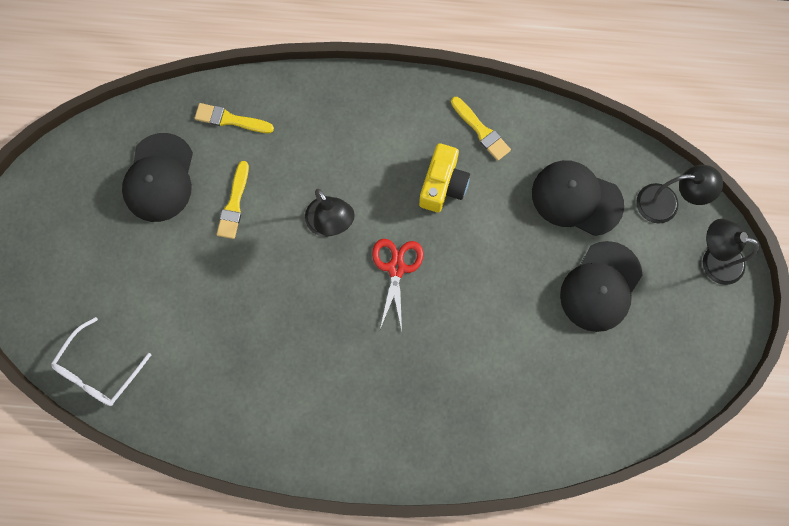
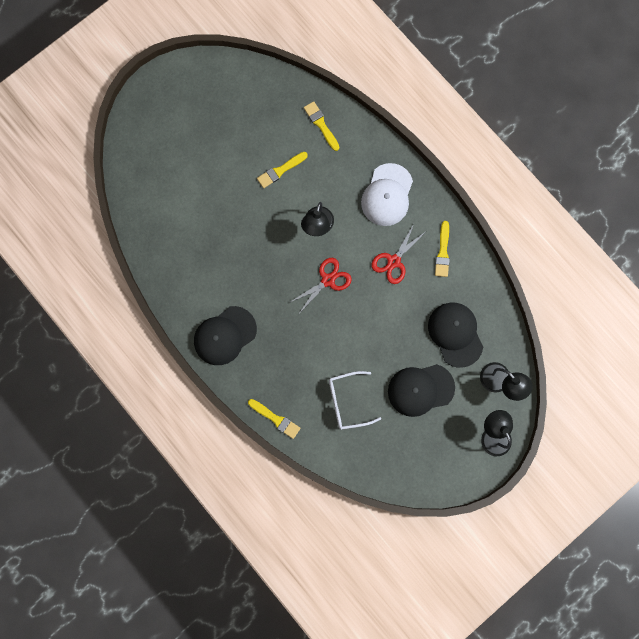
camera: 45 degrees right, 5 degrees up
(98, 370) = (138, 191): white glasses -> white glasses (347, 401)
(159, 178) = (257, 122): black cap -> black cap (225, 335)
(369, 127) = (387, 195): none -> white cap
(443, 185) = (394, 261): yellow camera -> red scissors
(489, 465) = (276, 419): none -> yellow brush

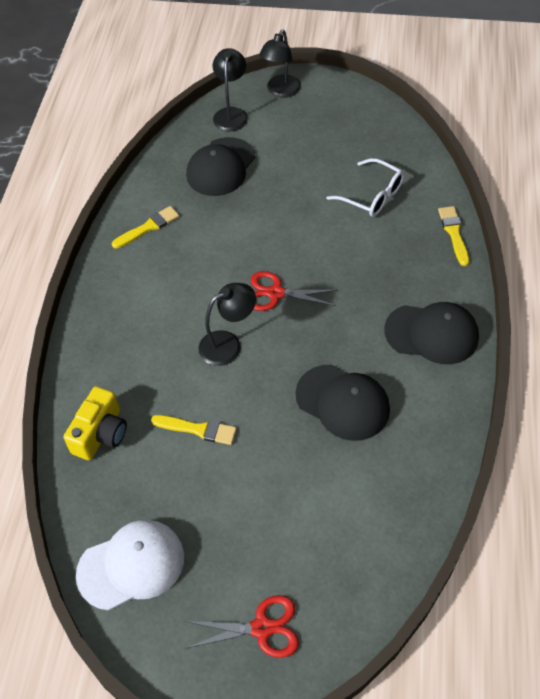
camera: 130 degrees left, 25 degrees down
(321, 124) = (101, 434): yellow brush -> yellow camera
(387, 195) = (130, 311): white cap -> white cap (131, 565)
(394, 261) = (198, 256): red scissors -> red scissors (262, 628)
(420, 389) = (299, 156): black cap -> black cap (343, 402)

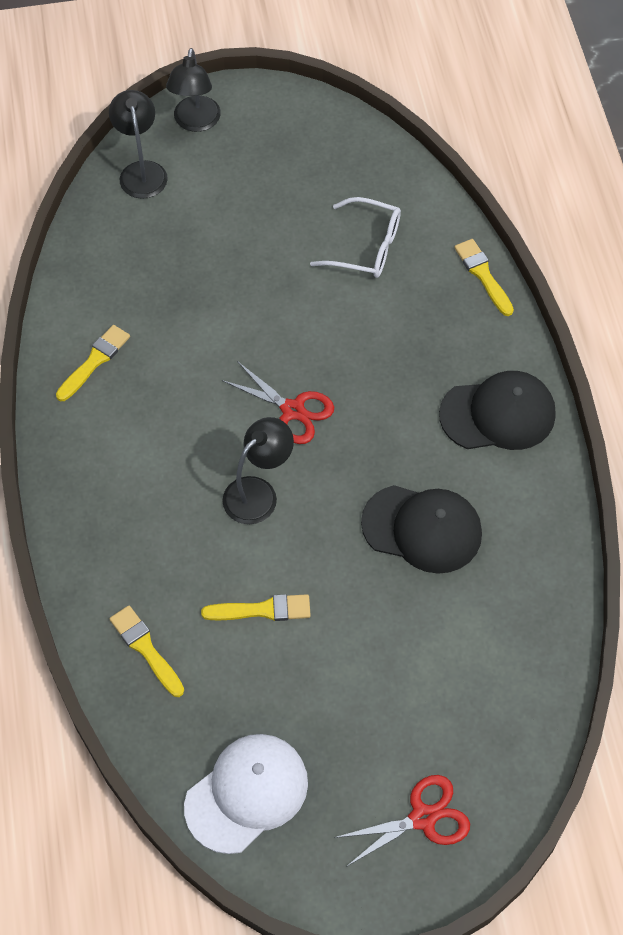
camera: 20 degrees left, 5 degrees up
(101, 434) = (145, 649): yellow camera -> yellow brush
(221, 167) = (157, 253): black cap -> none
(276, 293) = (292, 410): red scissors -> red scissors turned 135 degrees counterclockwise

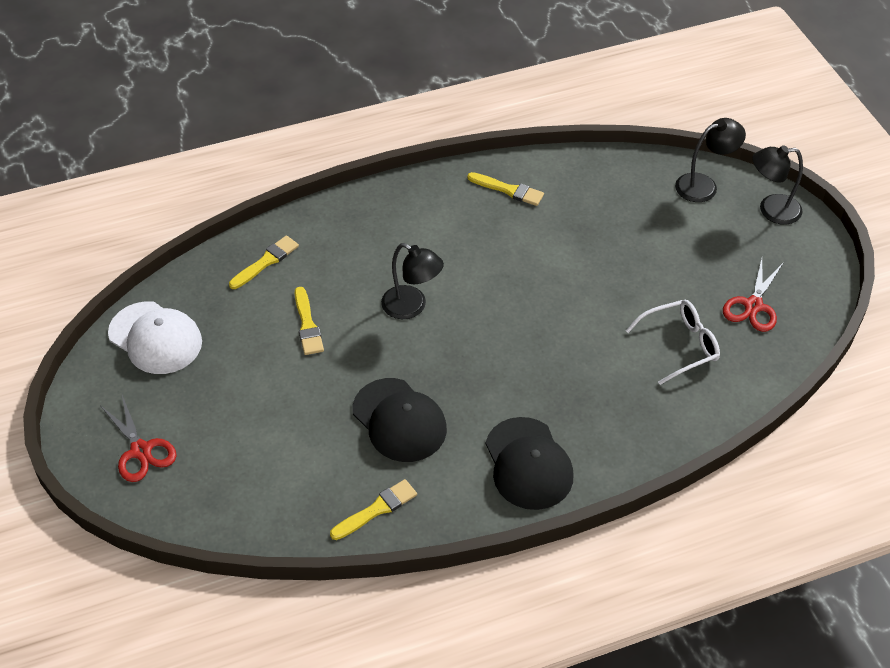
camera: 80 degrees right, 10 degrees down
(292, 410) = (495, 317): red scissors -> red scissors (753, 305)
(366, 247) = (680, 345): white glasses -> white glasses turned 120 degrees counterclockwise
(422, 529) = (399, 420): black cap -> black cap turned 45 degrees counterclockwise
(483, 275) = (680, 436): yellow brush -> yellow brush (377, 509)

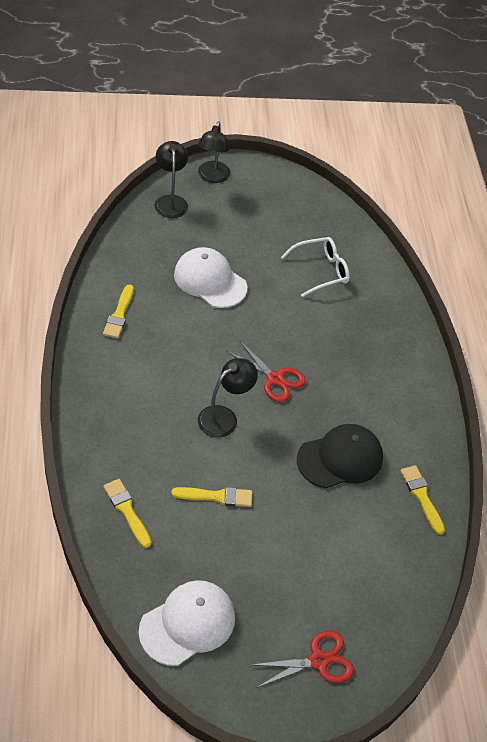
camera: 80 degrees left, 0 degrees up
(508, 190) = (119, 314): yellow brush -> yellow brush turned 150 degrees clockwise
(528, 464) = (402, 391): black cap -> none
(601, 249) = (210, 281): none -> white cap
(680, 345) = (321, 271): white glasses -> white glasses turned 75 degrees clockwise
(753, 305) = (298, 220): red scissors -> red scissors (275, 379)

